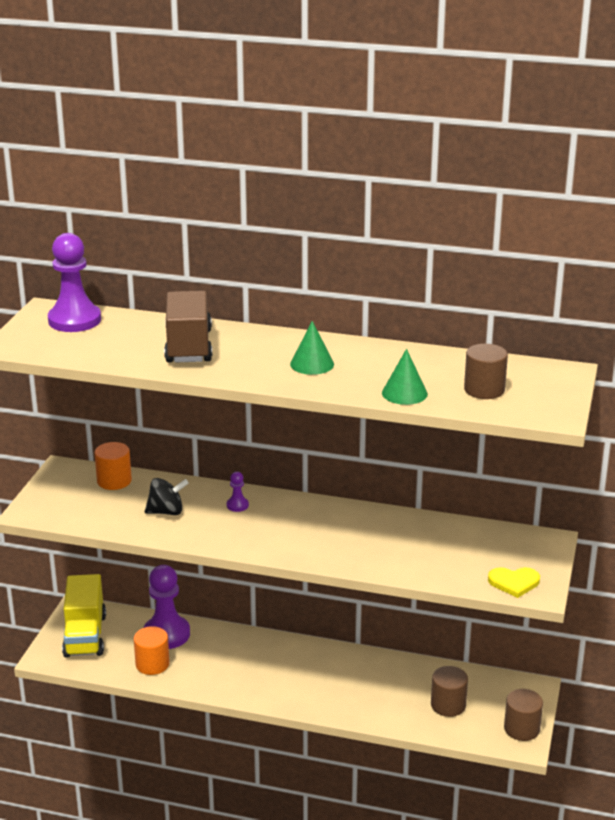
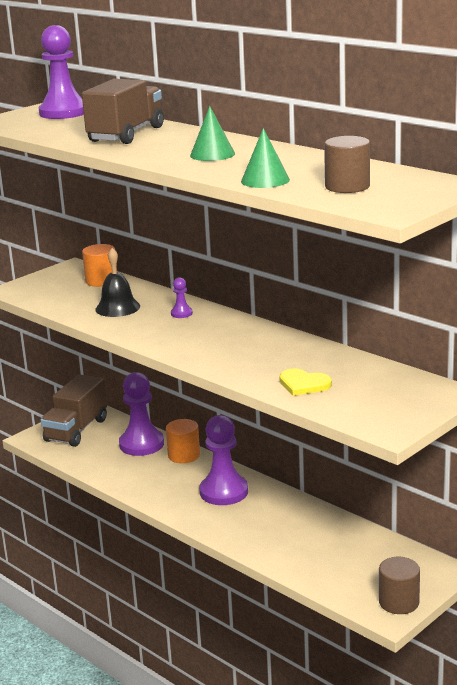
camera: 30 degrees right, 5 degrees down
(85, 635) = (76, 430): yellow truck -> brown truck
(152, 664) = (109, 463): orange cylinder -> orange cylinder (184, 455)
(166, 512) = (117, 307): black spinning top -> black bell
(289, 664) = (224, 492): none -> purple pawn
(448, 705) = (342, 562): brown cylinder -> none
(514, 582) = (373, 417): yellow heart -> yellow heart (303, 384)

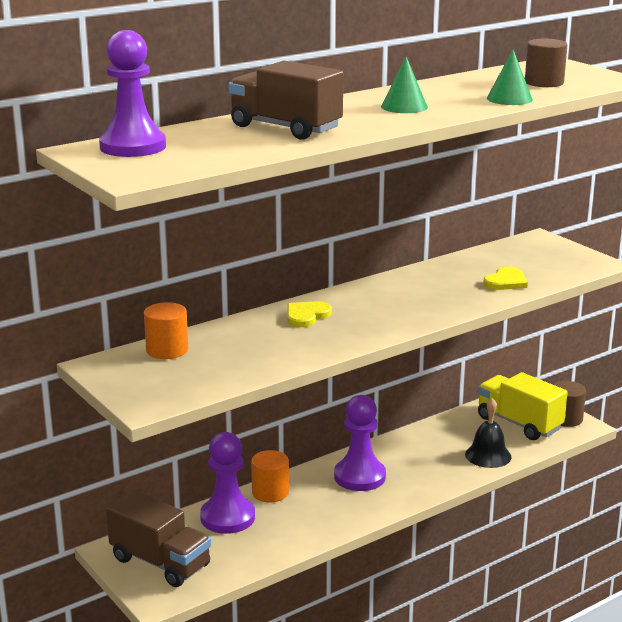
camera: 80 degrees left, 0 degrees up
(117, 307) = (264, 346): black bell -> black bell (488, 455)
(181, 313) = (306, 315): purple pawn -> yellow heart
(370, 571) = (519, 423): none -> yellow truck

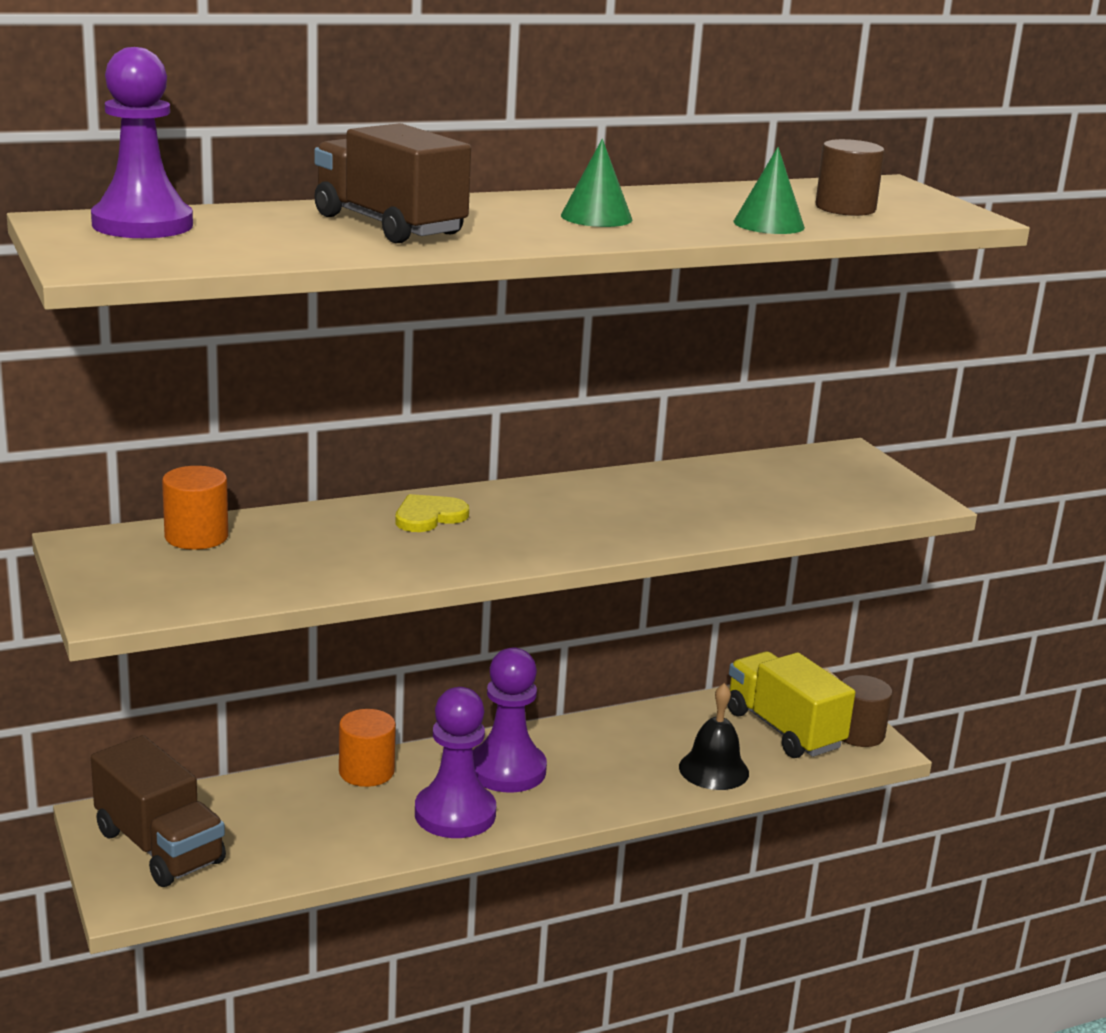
camera: 10 degrees right, 0 degrees up
(227, 517) = (287, 798): purple pawn -> purple pawn (455, 814)
(506, 281) = (759, 509): yellow heart -> none

